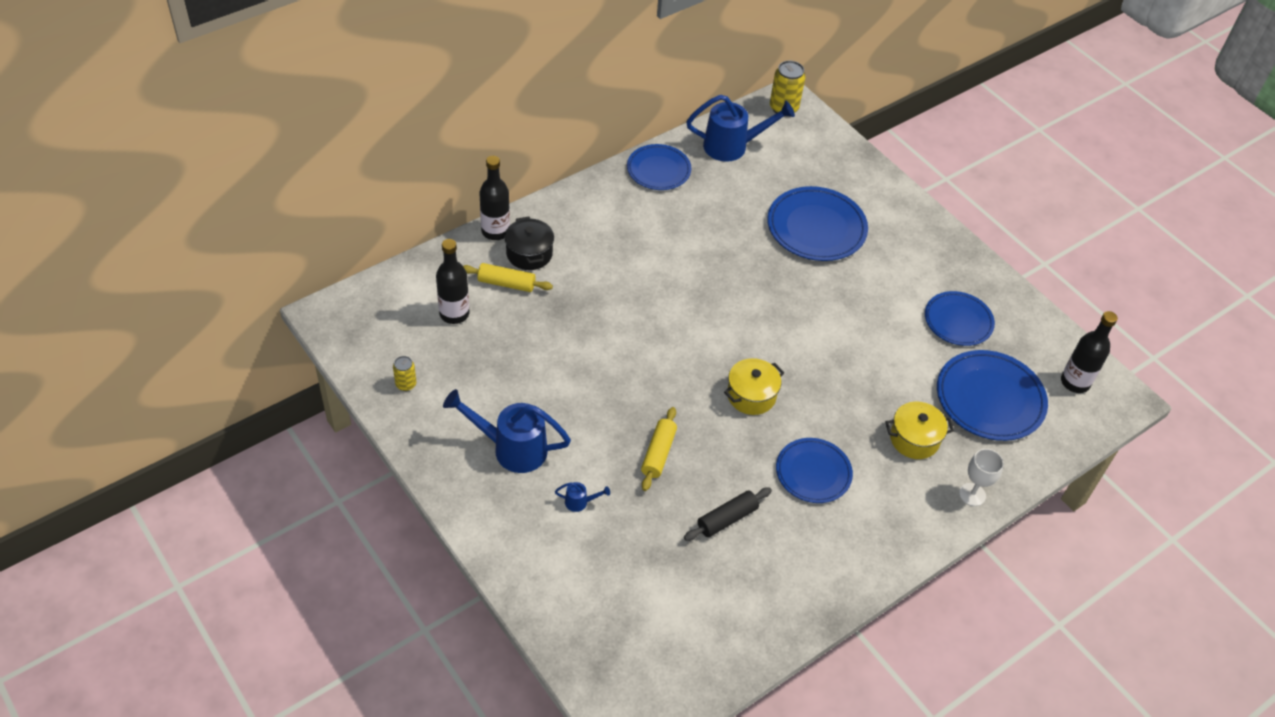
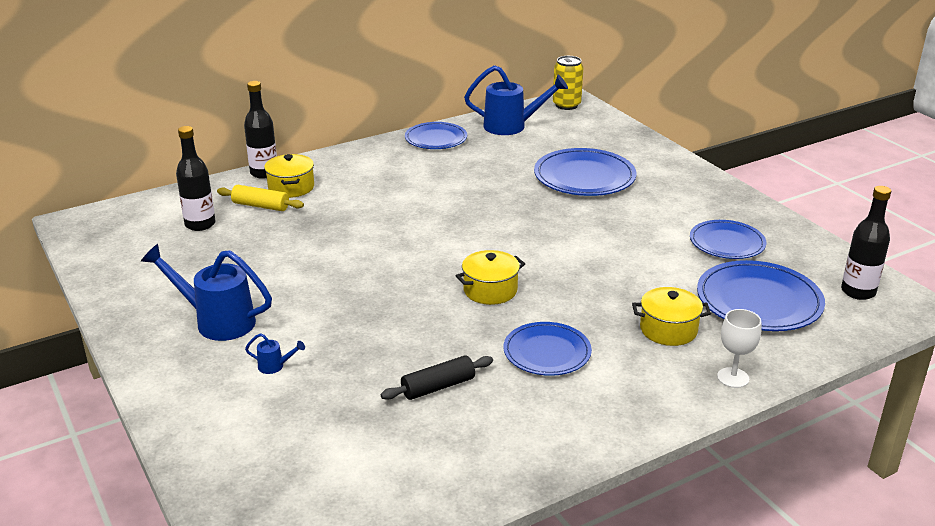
camera: 10 degrees right, 20 degrees down
(406, 384) = (128, 271): yellow can -> none
(529, 254) = (291, 187): black pot -> yellow pot
(658, 453) = (375, 331): yellow rolling pin -> none

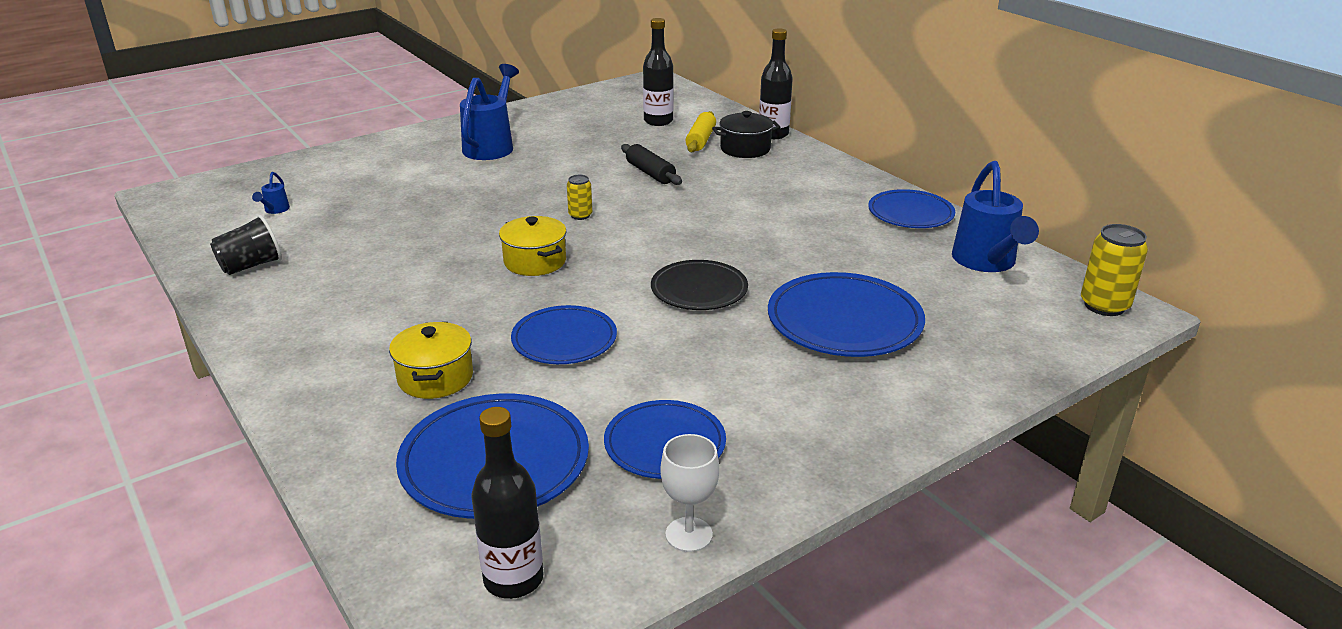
camera: 85 degrees right, 0 degrees up
(275, 366) = (418, 173): blue watering can -> blue watering can (275, 210)
(291, 187) = (745, 149): yellow pot -> black pot
(406, 269) = (580, 215): none -> yellow can
(438, 387) = (365, 242): black rolling pin -> black rolling pin (650, 173)
(479, 458) = (251, 266): none -> black cup
(541, 222) = (699, 289): none -> black plate
(547, 352) = (407, 296): blue plate -> blue plate (564, 339)
(733, 378) = (320, 422): white goblet -> white goblet (689, 534)

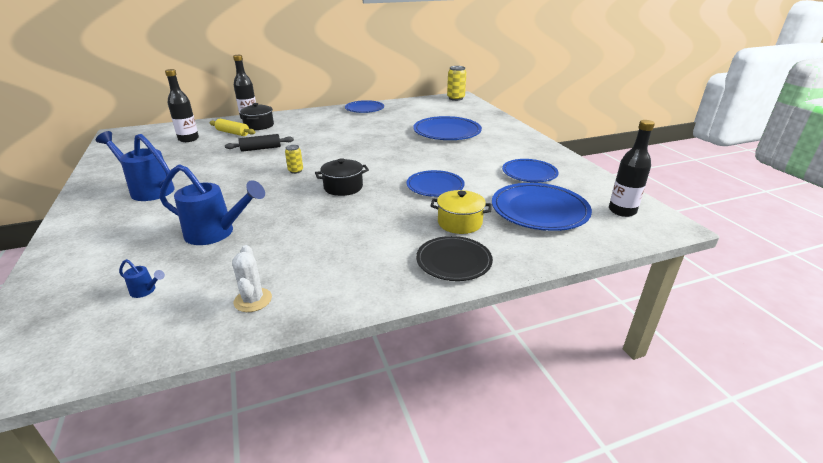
camera: 75 degrees left, 0 degrees up
(251, 266) = (253, 300): black cup -> white cactus
(535, 261) = (343, 187): yellow pot -> black pot
(689, 534) = (588, 175): white goblet -> none
(699, 289) = (404, 153): black plate -> black plate (453, 261)
(986, 262) = (415, 106): blue watering can -> blue watering can (216, 233)

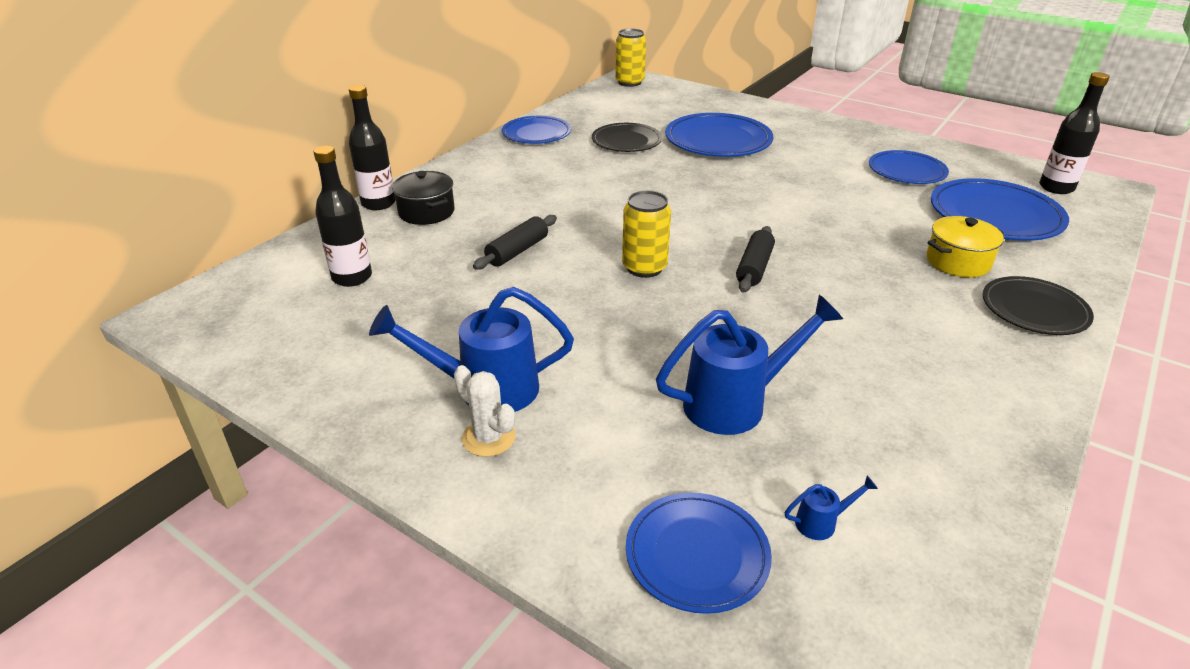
camera: 35 degrees left, 5 degrees up
(233, 133) = (409, 239): yellow rolling pin -> none
(253, 300) = (954, 459): white cactus -> white cactus (488, 438)
(295, 171) = (644, 268): yellow can -> yellow can, size x1.73
(343, 187) = (754, 268): black pot -> black rolling pin
(399, 121) = (626, 141): none -> black plate
(435, 186) = (849, 225): blue plate -> blue plate (697, 555)

